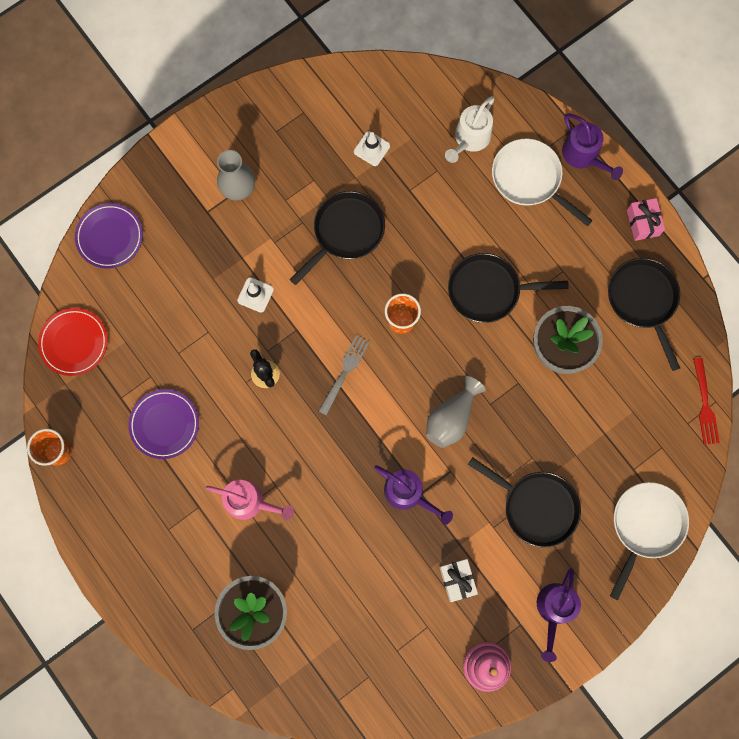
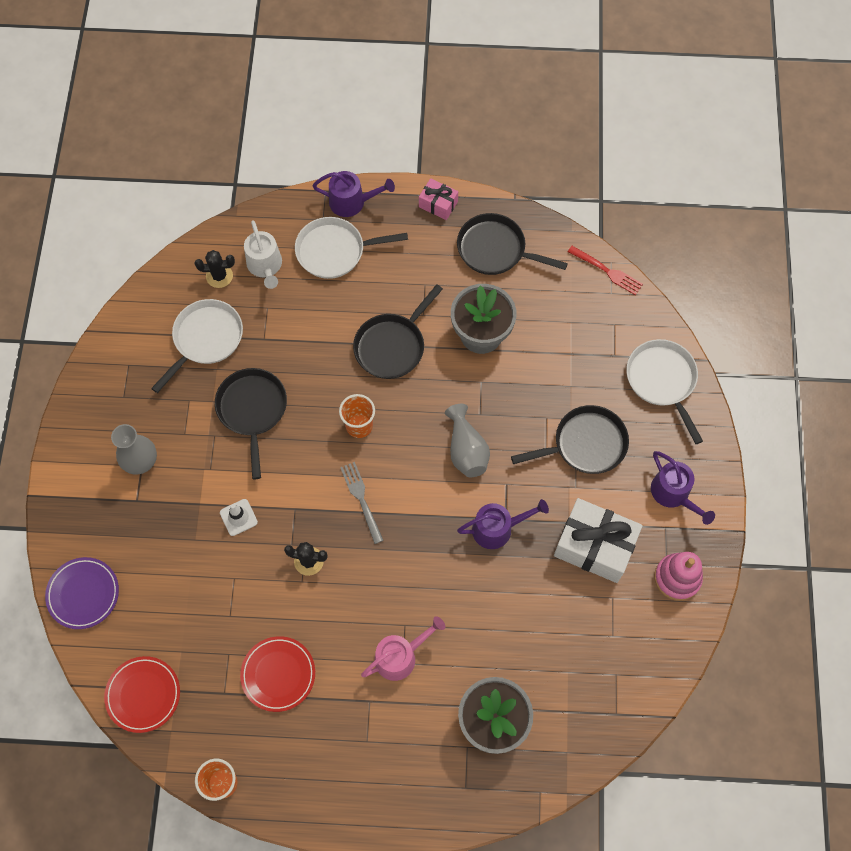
camera: 50 degrees left, 10 degrees down
(164, 424) = (278, 674): purple plate -> red plate
(372, 148) = (205, 339): white traffic cone -> white pan
(431, 113) = (219, 276): none -> black cactus
(457, 580) = (594, 546): white gift -> white gift, size x1.92

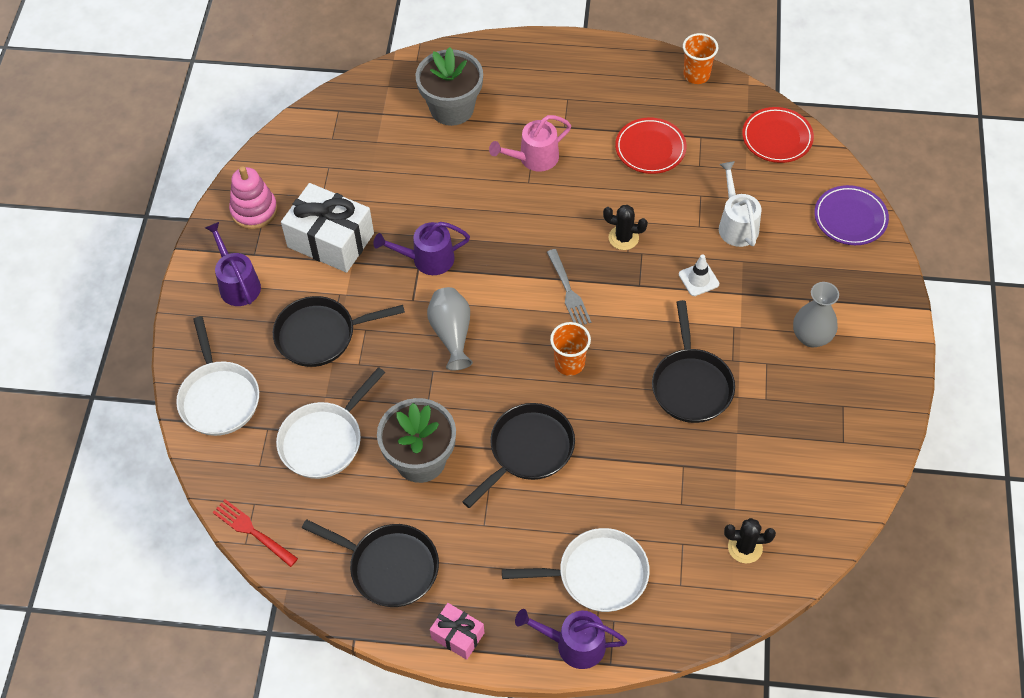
camera: 175 degrees left, 10 degrees down
(205, 339) = (754, 468): white pan -> white pan (324, 440)
(265, 266) = (686, 558): white watering can -> white watering can (736, 225)

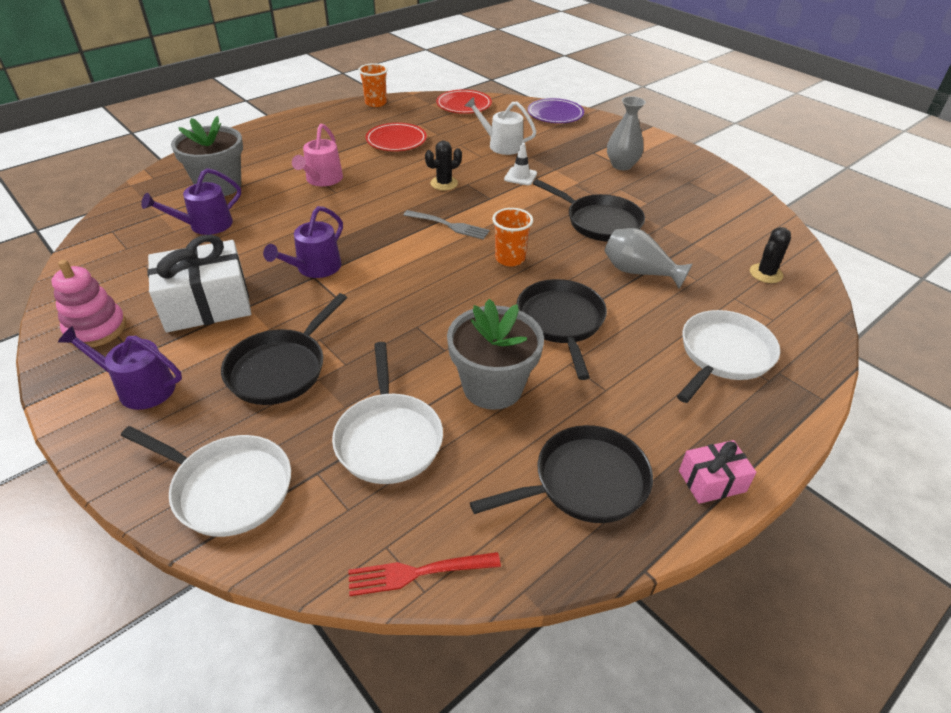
camera: 50 degrees left, 15 degrees down
(452, 334) = (399, 296): grey vase -> grey vase (639, 272)
(574, 644) = (785, 409): purple watering can -> purple watering can (205, 225)

